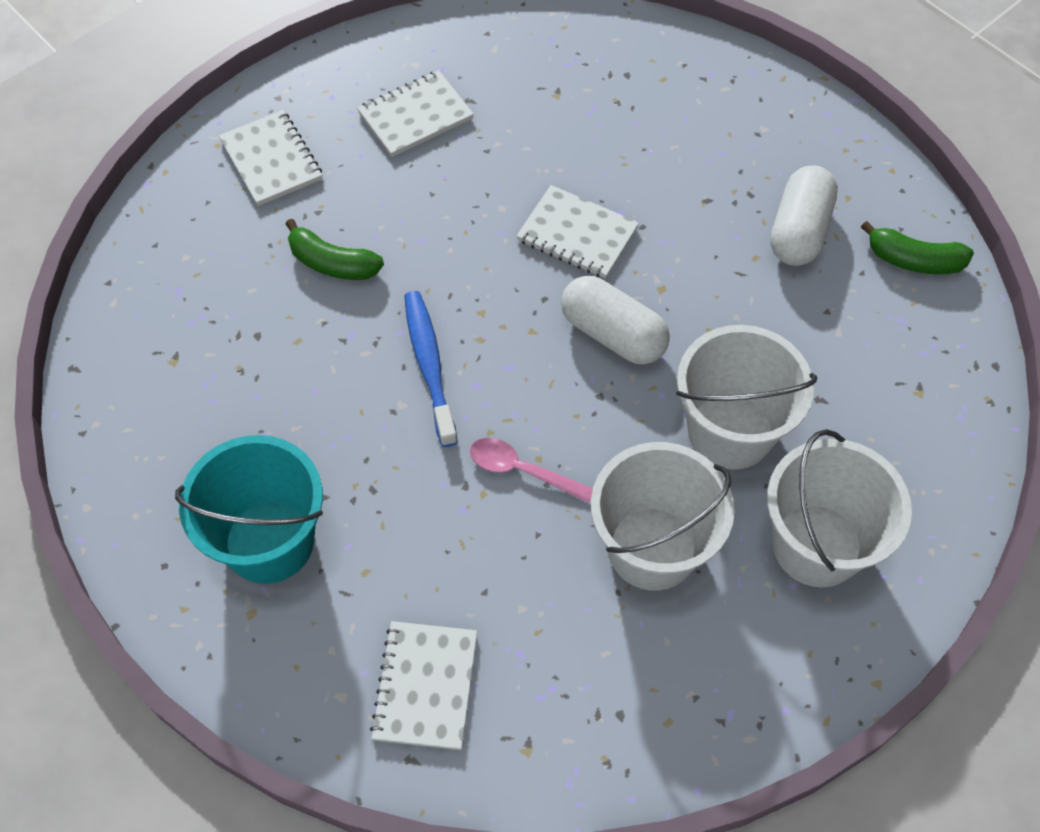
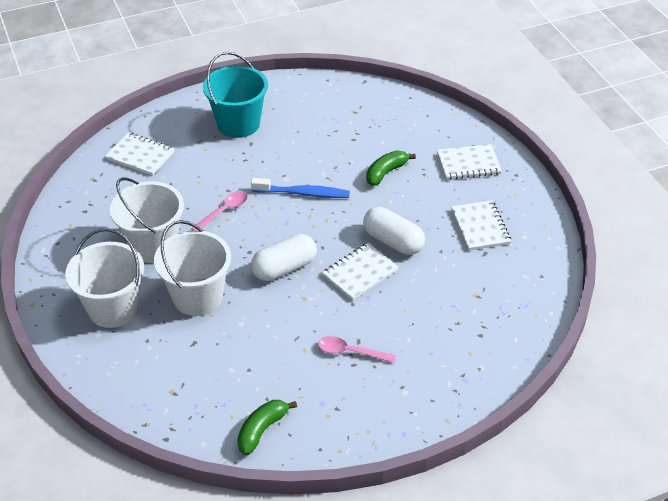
camera: 110 degrees right, 15 degrees down
(731, 203) = (350, 352): none -> pink spoon
(799, 231) = (313, 378): white capsule -> white capsule (393, 241)

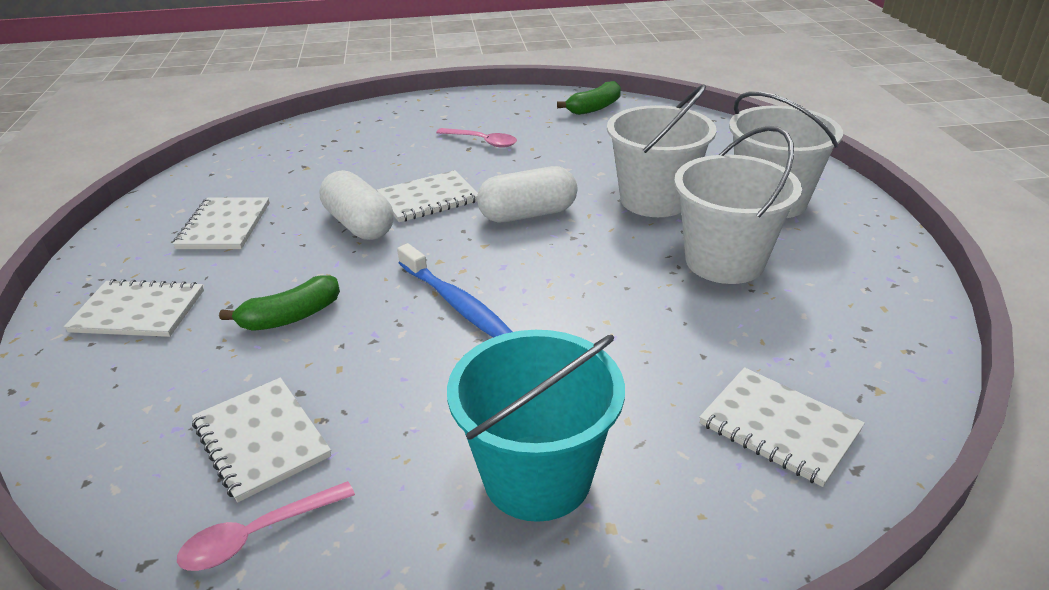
camera: 165 degrees left, 10 degrees down
(224, 211) = (603, 294): pink spoon -> pink spoon (258, 535)
(303, 193) = (456, 303): blue toothbrush -> blue toothbrush turned 150 degrees counterclockwise
(355, 119) = (261, 440): none -> white notebook

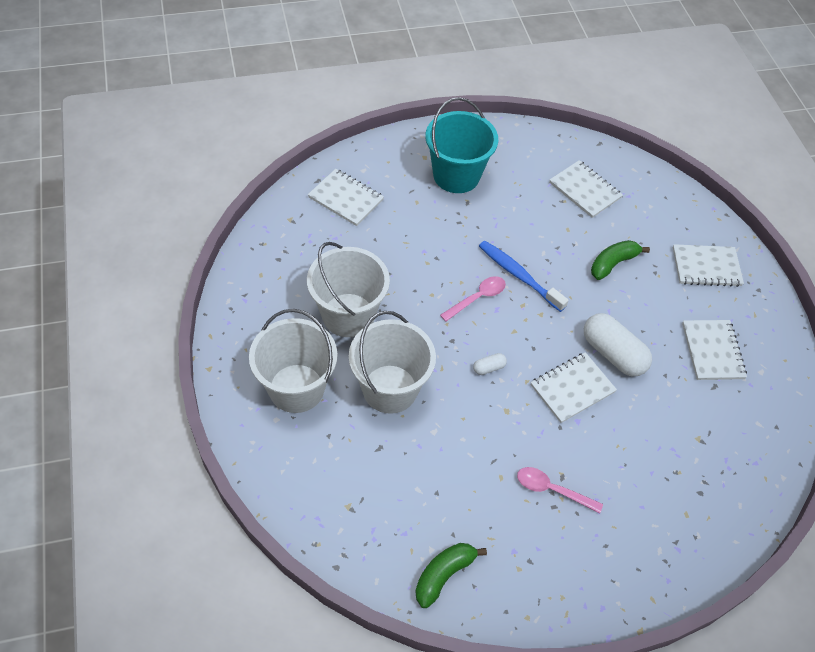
camera: 170 degrees right, 20 degrees up
(258, 535) = (562, 153): pink spoon -> pink spoon (477, 298)
(528, 214) = (488, 368): white capsule -> white capsule, size x0.45

